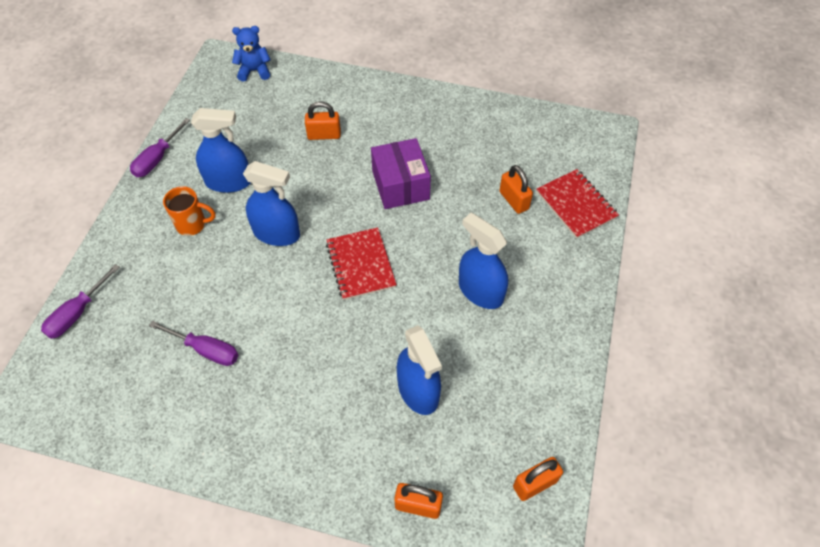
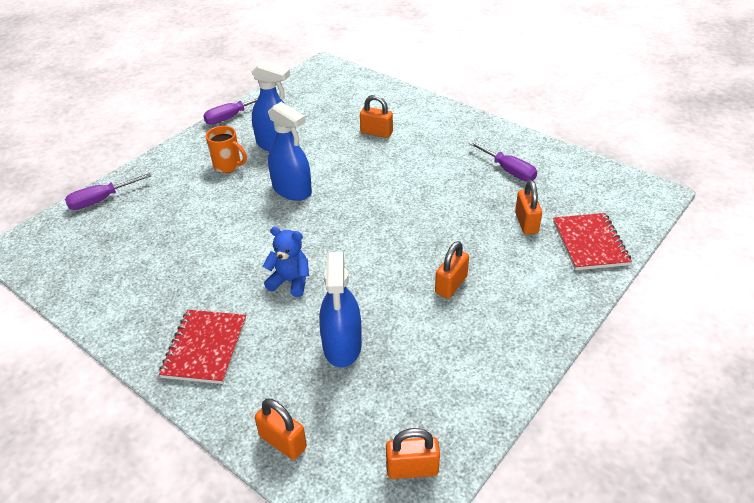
camera: 25 degrees right, 15 degrees down
(206, 350) = (179, 255): purple screwdriver -> purple screwdriver (508, 170)
(254, 71) = (346, 78): blue teddy bear -> blue teddy bear (290, 281)
(361, 265) = (350, 232): red notebook -> red notebook (205, 348)
(400, 185) = (422, 184): purple box -> none
(480, 291) = (451, 285): blue spray bottle -> orange padlock

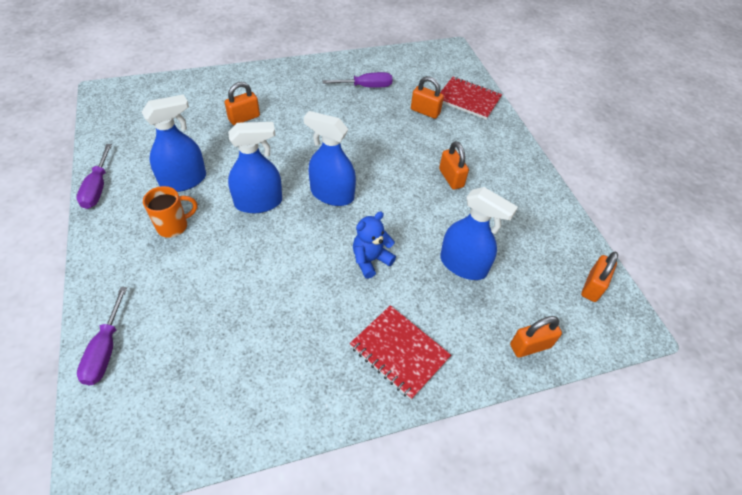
camera: 60 degrees left, 10 degrees up
(343, 222) = (332, 194): none -> blue spray bottle

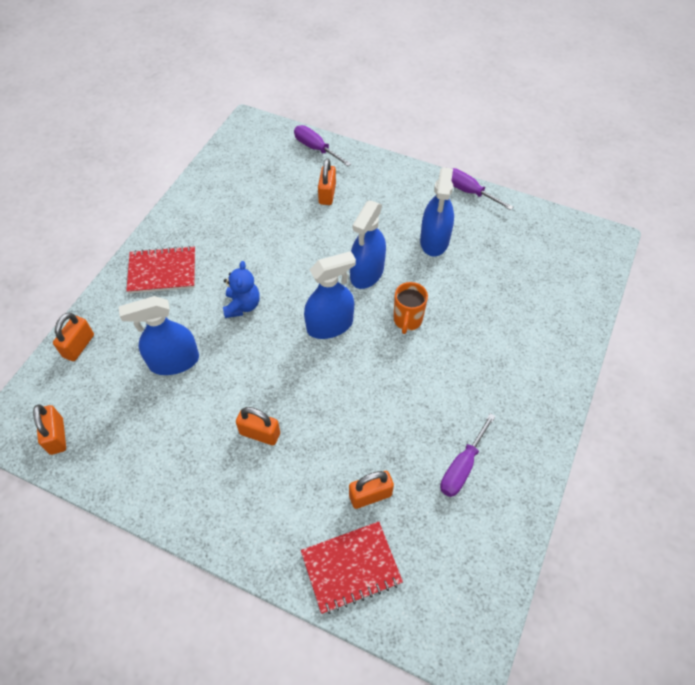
camera: 135 degrees right, 5 degrees up
(173, 226) = (388, 214): orange mug -> orange mug (407, 320)
(244, 118) = (489, 321): orange padlock -> orange padlock (327, 194)

